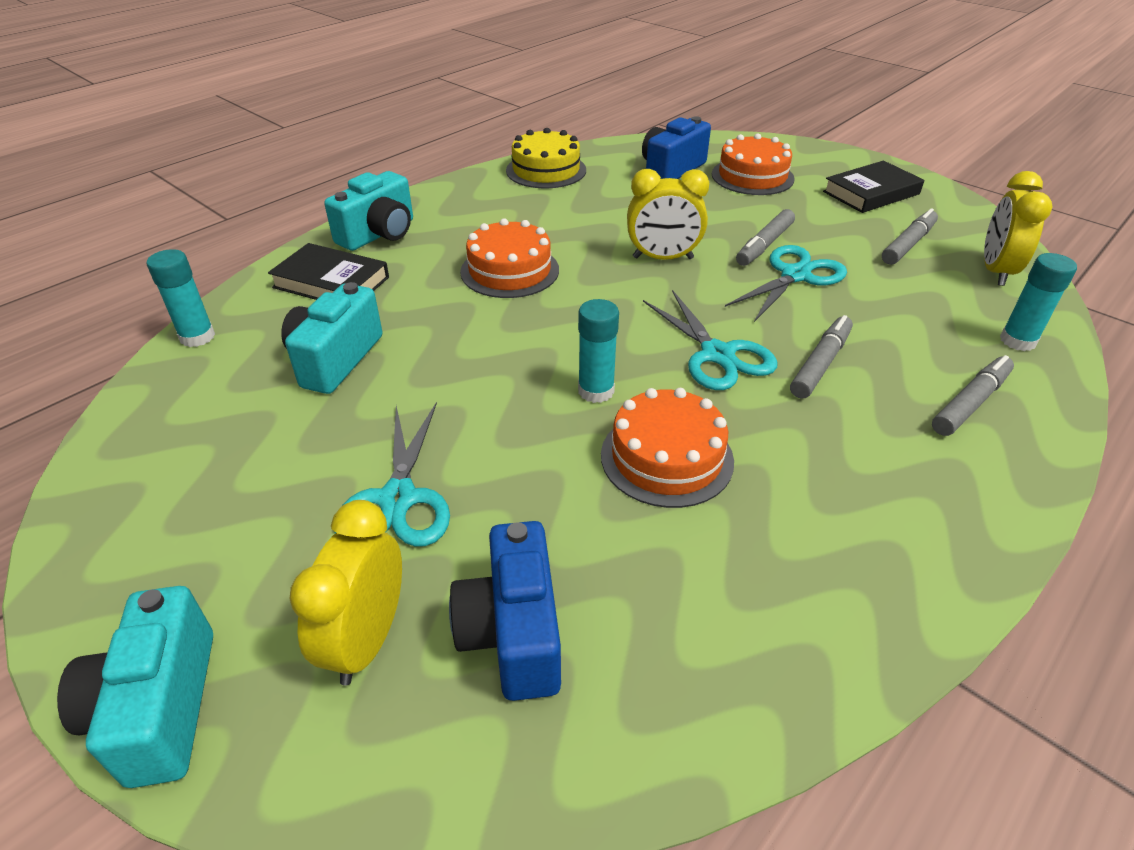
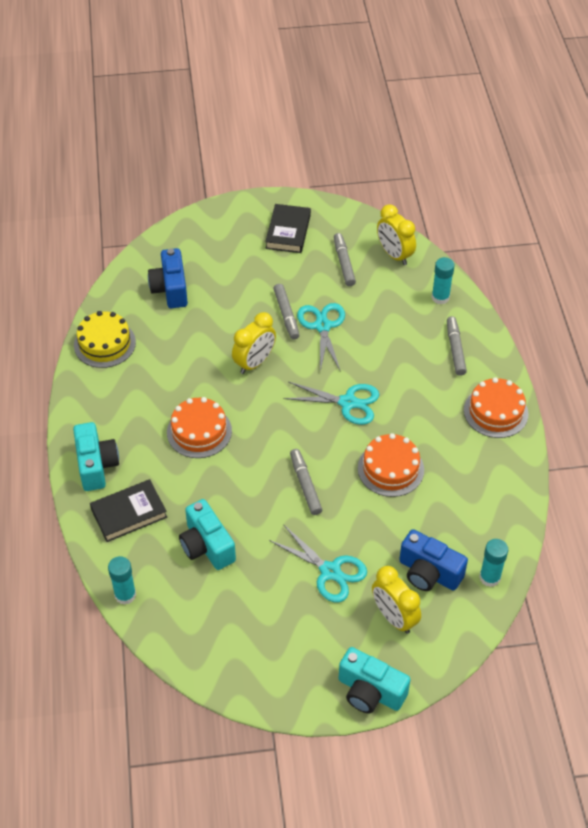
camera: 50 degrees left, 10 degrees up
(596, 391) = (329, 463): turquoise glue stick -> turquoise glue stick (489, 577)
(752, 176) = (218, 262): orange cake -> orange cake (496, 412)
(820, 364) = (388, 374): grey marker -> grey marker (305, 485)

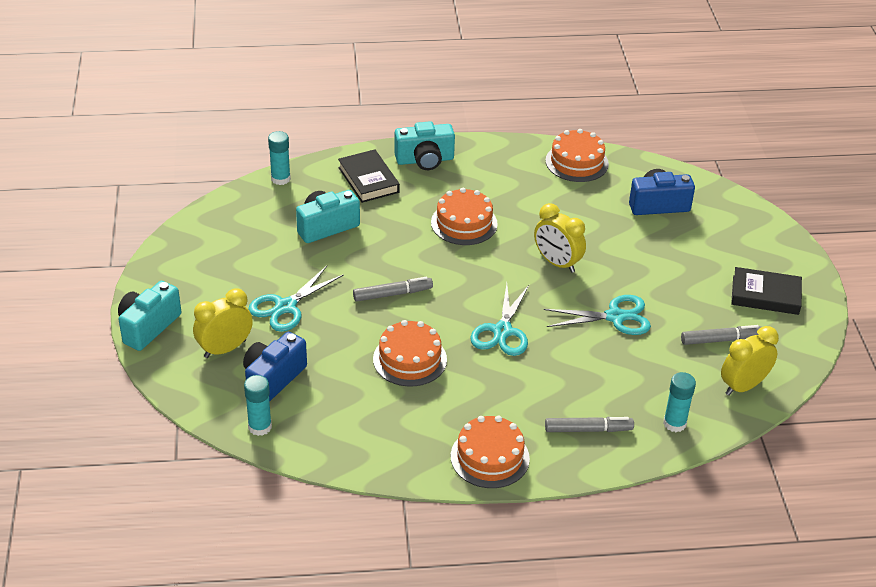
camera: 90 degrees right, 10 degrees down
(104, 344) = (577, 162): yellow cake -> orange cake
(286, 315) = (629, 289): grey marker -> none

